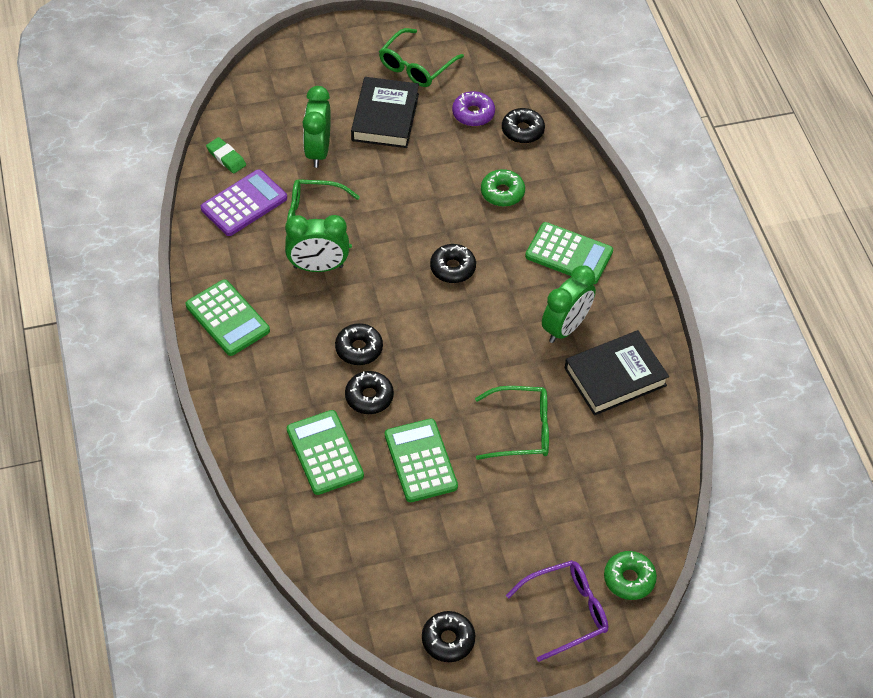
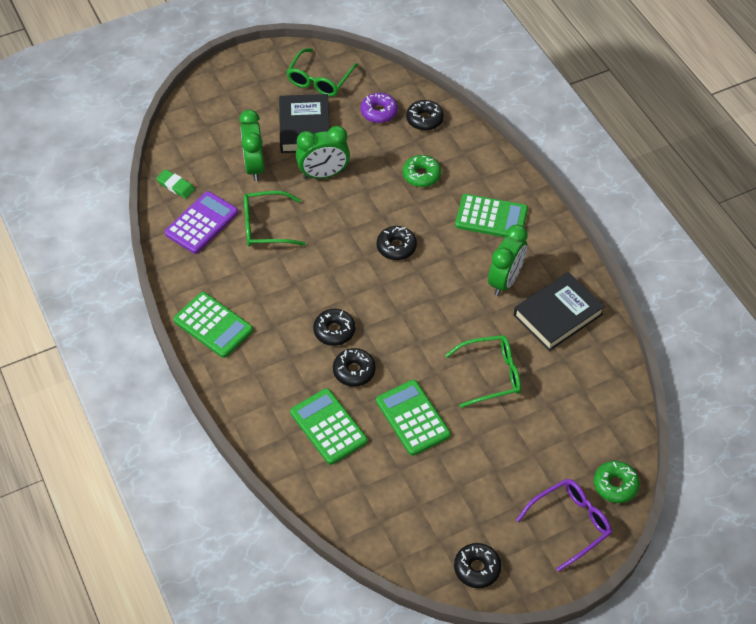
camera: 10 degrees left, 0 degrees up
(318, 267) = (280, 266): green clock -> green clock (323, 174)

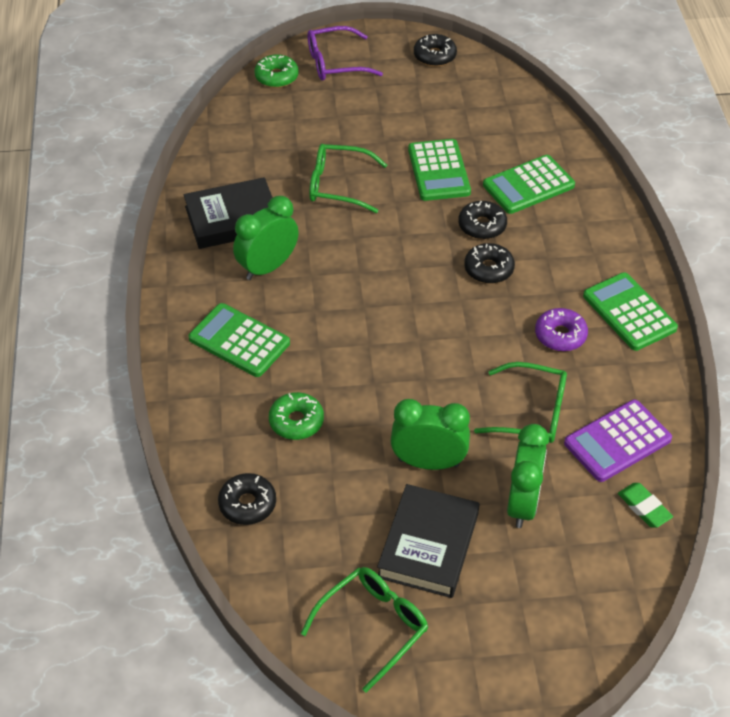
camera: 160 degrees left, 5 degrees down
(328, 427) = (528, 185): green calculator -> green calculator turned 75 degrees clockwise
(379, 112) = (307, 537): purple donut -> purple donut (560, 335)
(396, 247) = (375, 339): black donut -> none

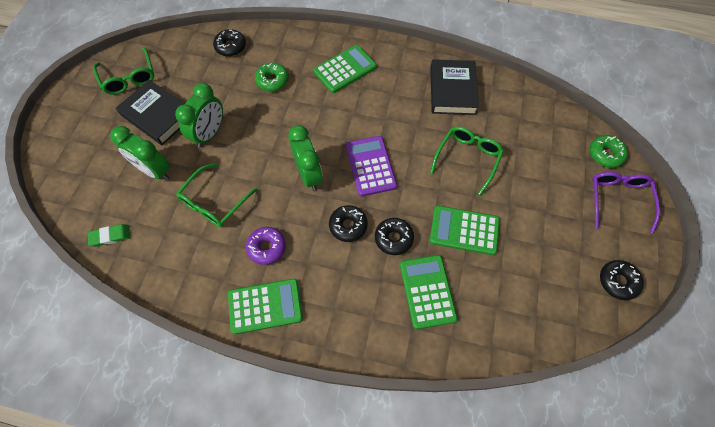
camera: 110 degrees right, 15 degrees up
(267, 267) = (401, 98): green clock -> green clock (309, 174)
(617, 441) = (164, 243): purple calculator -> purple calculator (370, 166)

